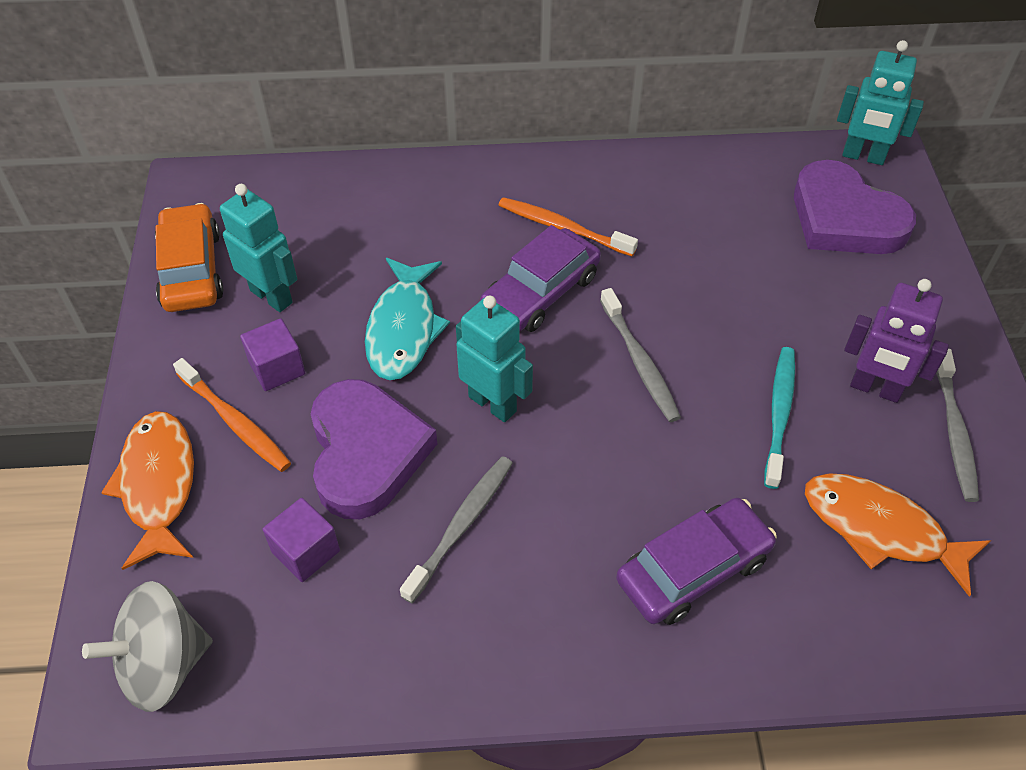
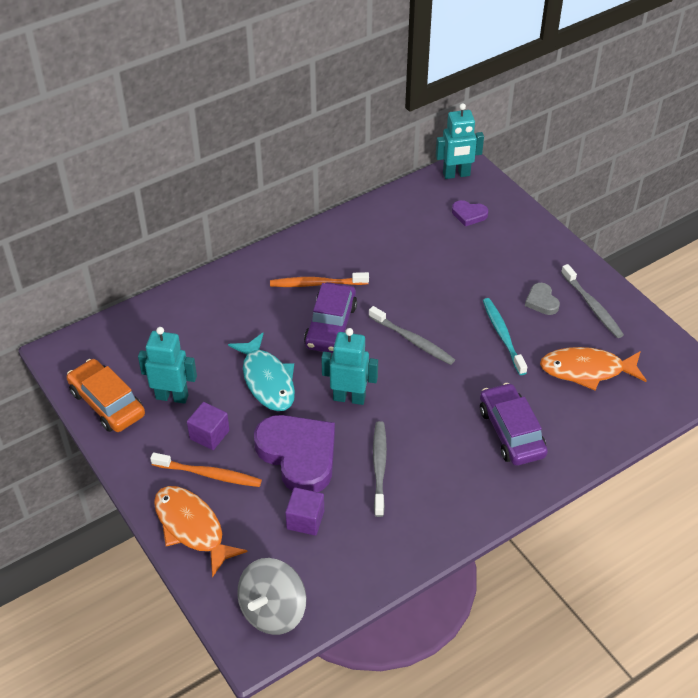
camera: 30 degrees left, 5 degrees down
(693, 570) = (511, 432): purple car -> purple car turned 45 degrees counterclockwise
(844, 218) = (469, 215): purple heart -> purple heart, size x0.46
(875, 389) = (541, 301): purple robot -> grey heart

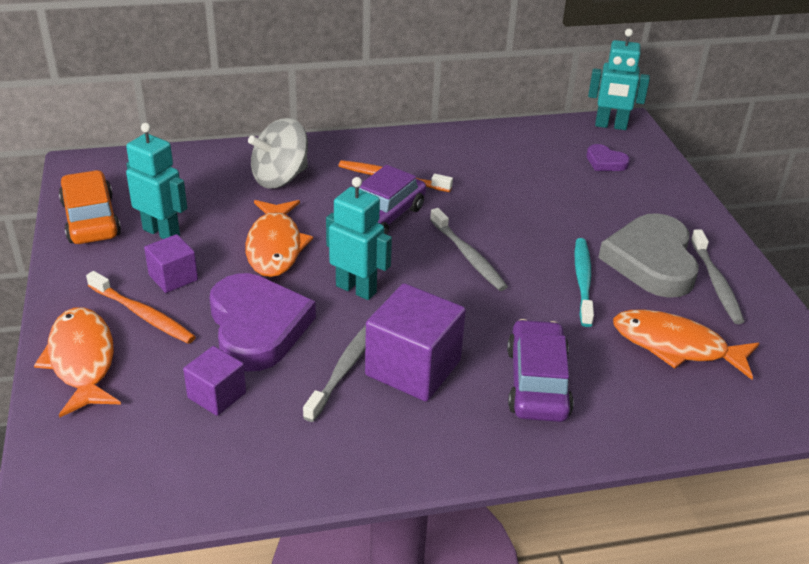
camera: 20 degrees right, 10 degrees down
(267, 380) = (275, 247): turquoise fish -> orange fish
(273, 611) = (103, 482): grey spinning top -> grey spinning top (280, 178)
(424, 450) = (413, 368): none -> purple cube
(541, 301) = (651, 261): grey heart -> grey heart, size x2.18

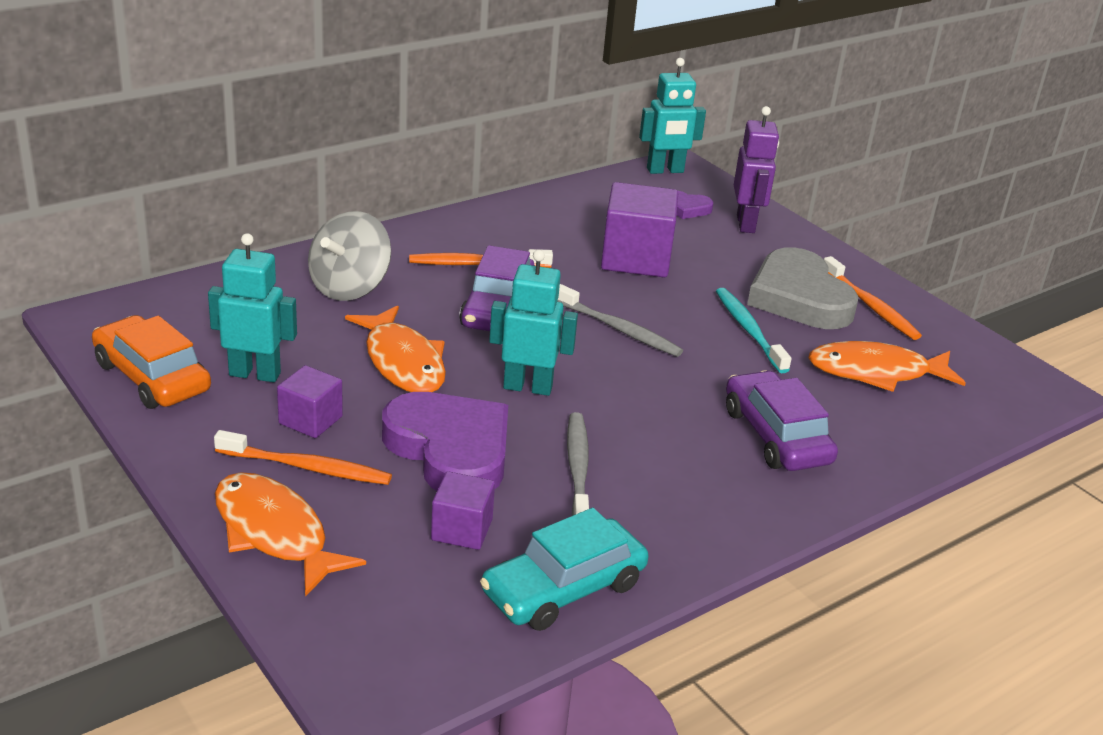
camera: 25 degrees left, 5 degrees down
(258, 468) = (563, 588): none -> turquoise car
(413, 368) = (646, 451): purple cube -> purple cube (636, 258)
(650, 185) = (746, 224): none -> purple robot
(716, 283) = (870, 306): grey toothbrush -> orange toothbrush

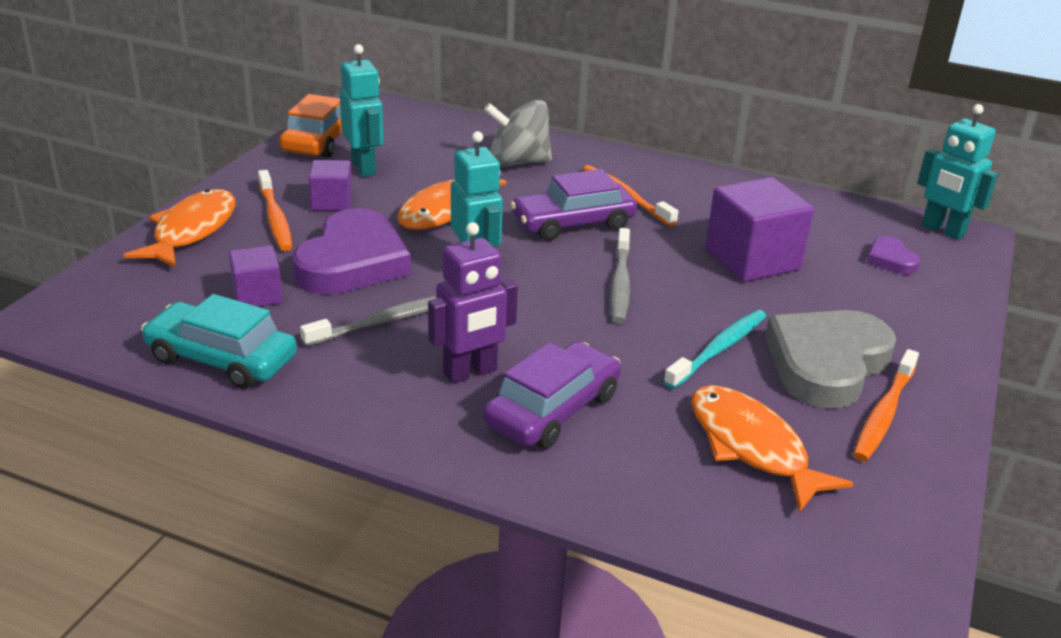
camera: 60 degrees right, 0 degrees up
(746, 224) = (920, 298): purple robot -> purple robot (470, 372)

